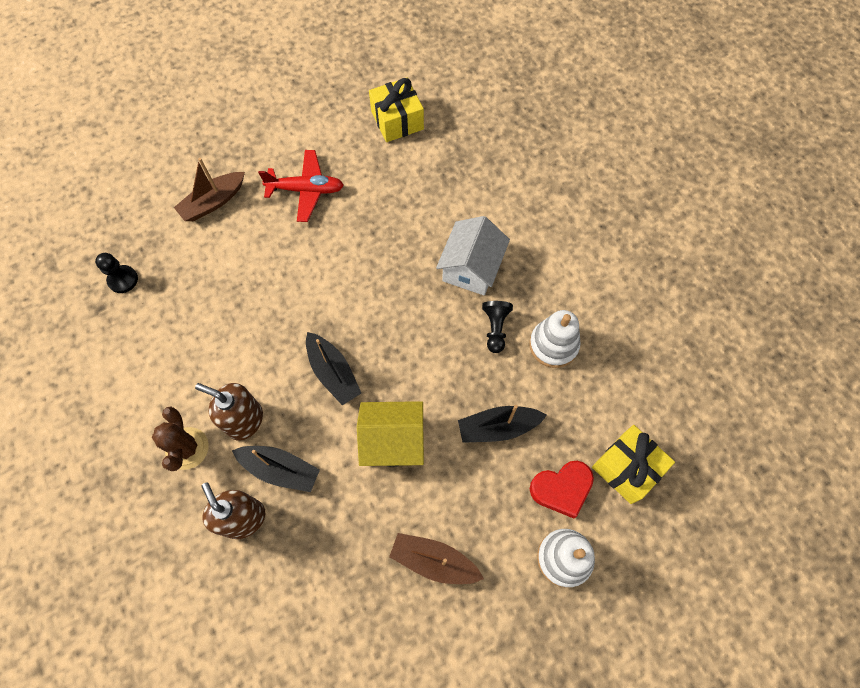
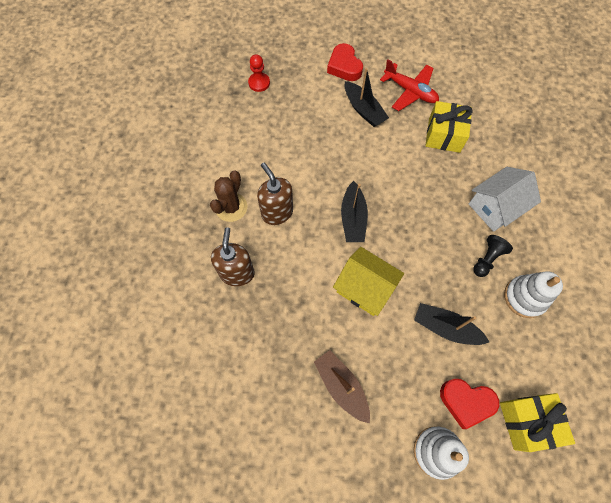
camera: 35 degrees right, 0 degrees up
(123, 280) = (259, 83): black pawn -> red pawn
(213, 202) = (344, 66): brown boat -> red heart
(280, 469) = (279, 258): black boat -> black boat (363, 110)
(397, 120) = (503, 80): yellow gift -> yellow gift (444, 135)

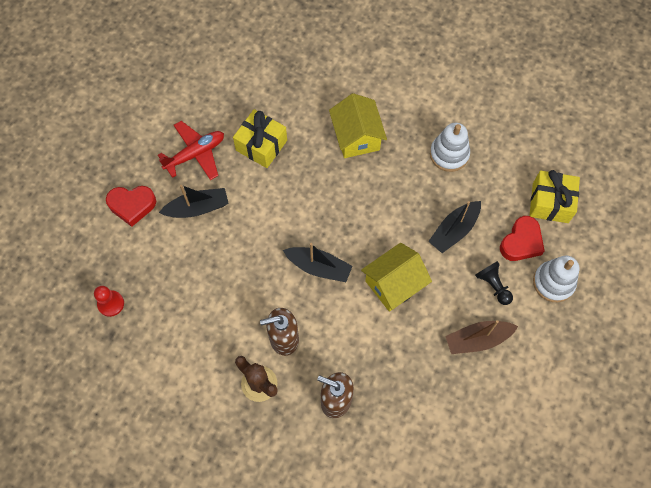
camera: 70 degrees left, 0 degrees up
(487, 259) = (404, 167): black pawn -> black pawn (493, 285)
(495, 207) = (356, 137): white house -> yellow house

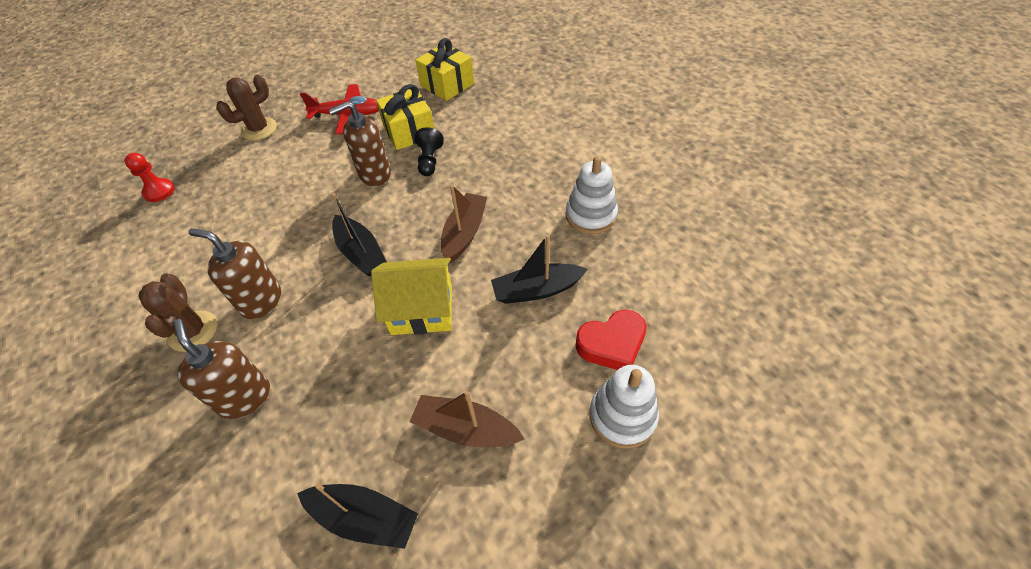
camera: 35 degrees right, 15 degrees down
(132, 205) = (259, 129): red heart -> brown cactus
(197, 208) = (307, 154): black boat -> black boat (364, 518)
(270, 199) = (374, 174): none -> brown soap dispenser
(356, 137) = (504, 161): yellow house -> none
(376, 213) = (464, 233): none -> brown boat
(493, 285) = (537, 375): black pawn -> black pawn (429, 161)
(550, 203) = (683, 319): yellow gift -> yellow gift (447, 85)

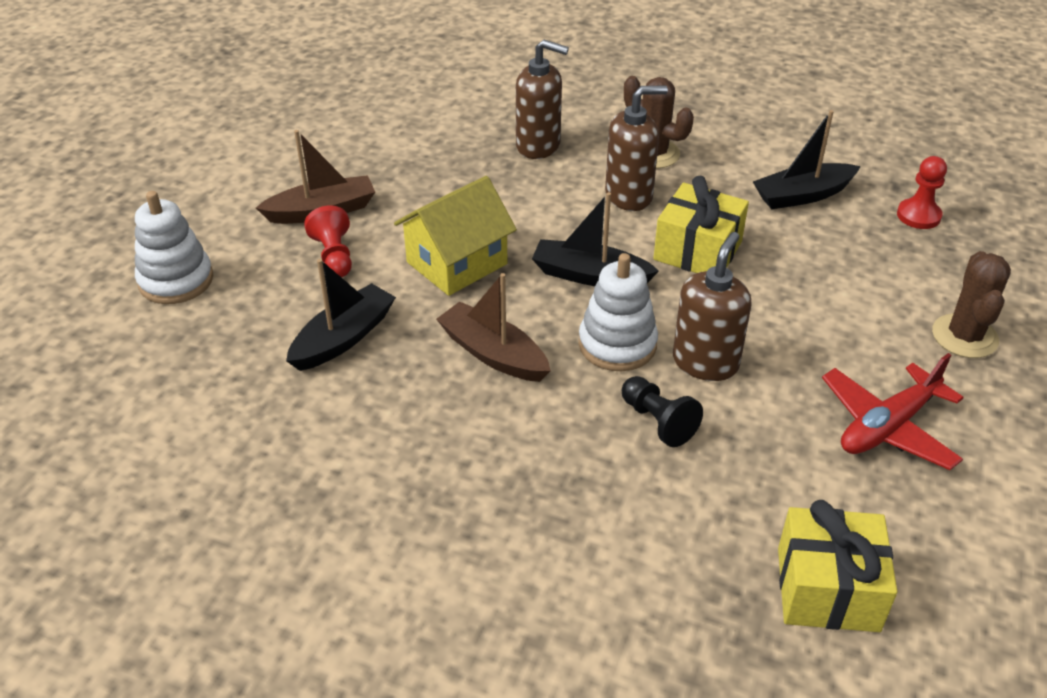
camera: 140 degrees right, 10 degrees down
(364, 518) = (357, 142): black boat -> black boat (802, 195)
(409, 131) = (754, 452): yellow gift -> yellow gift (697, 251)
(464, 233) = (493, 354): brown boat -> brown boat turned 150 degrees clockwise
(493, 368) = (334, 256): none -> red pawn
(591, 215) = (339, 462): white stacking toy -> white stacking toy (617, 344)
(612, 344) = (218, 329): red heart -> none

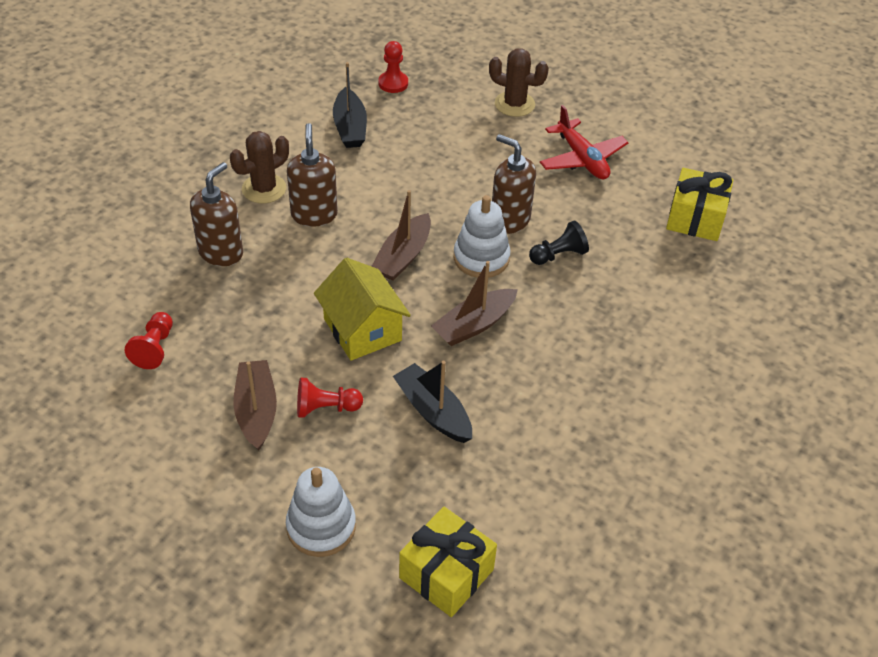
camera: 80 degrees left, 5 degrees up
(391, 134) = (154, 348): none -> red pawn
(590, 275) = (403, 256): black boat -> brown boat
(697, 251) = (394, 195): yellow gift -> yellow gift (446, 574)

